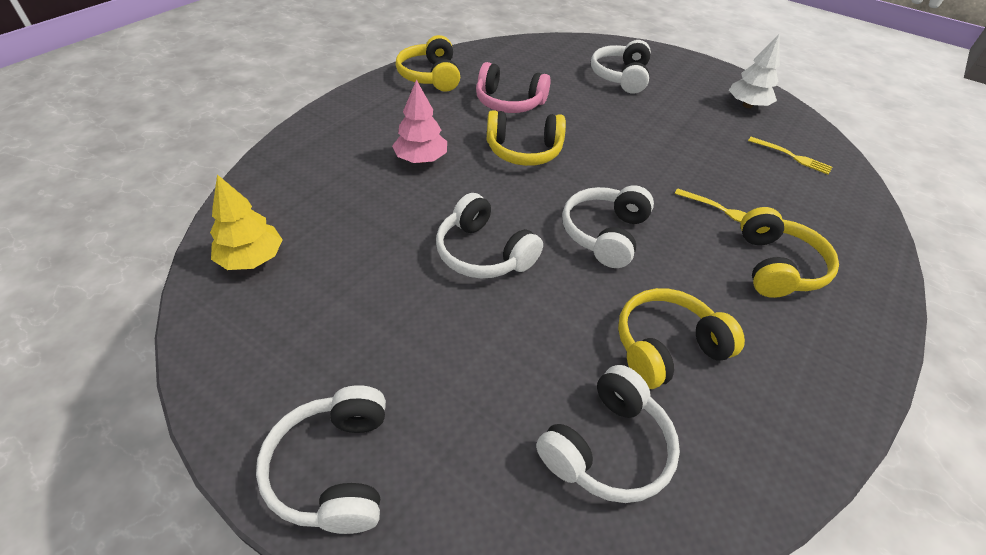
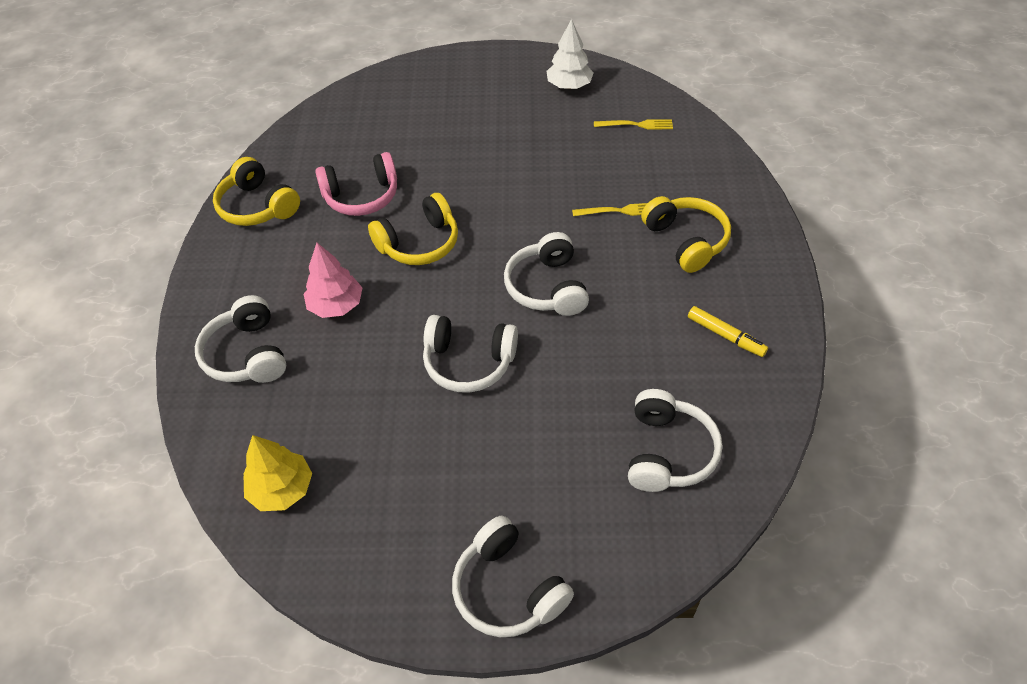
camera: 30 degrees left, 5 degrees up
(620, 77) = (439, 109): white headphones -> white headphones (247, 354)
(666, 347) = (655, 355): yellow headphones -> none
(760, 373) = (725, 335): none -> yellow marker

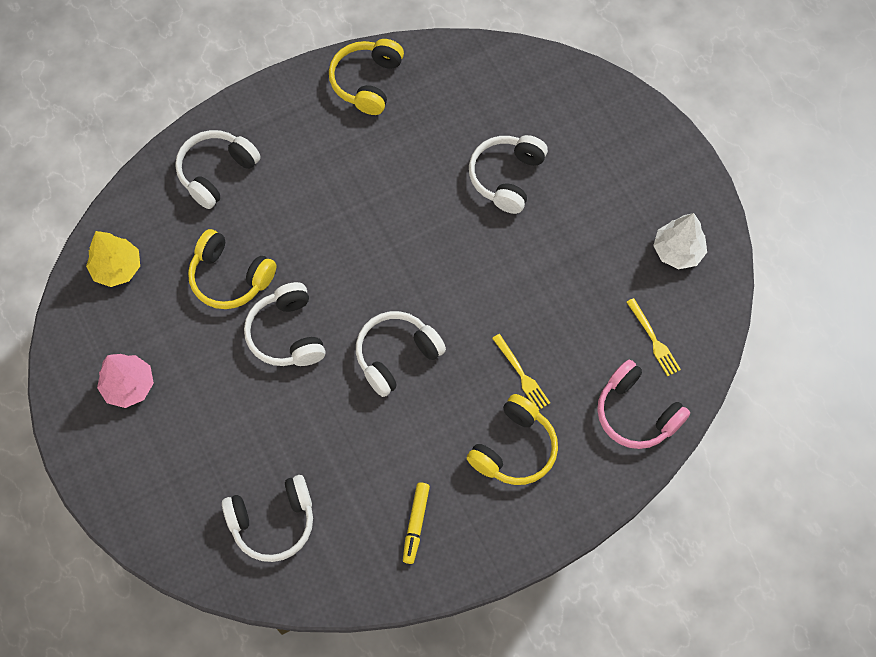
camera: 60 degrees right, 15 degrees up
(336, 305) = (294, 205): pink tree -> pink tree (129, 386)
(362, 196) = (422, 154): pink headphones -> pink headphones (636, 413)
(419, 243) = (392, 230): yellow headphones -> yellow headphones (230, 278)
(508, 589) = (108, 458): white headphones -> white headphones (506, 177)

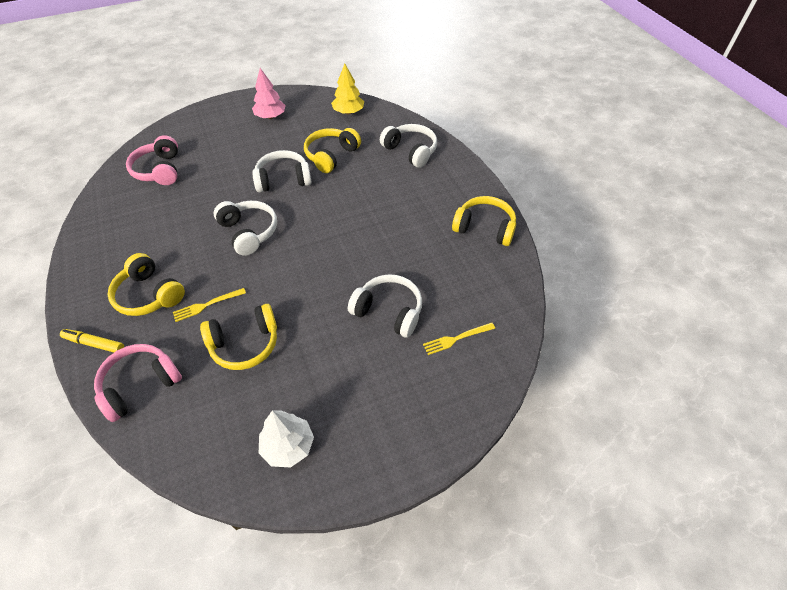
camera: 95 degrees right, 15 degrees down
(273, 522) = (159, 170): white headphones -> pink headphones
(416, 523) = (122, 235): yellow marker -> yellow marker (95, 344)
(570, 318) = (245, 344): none -> yellow headphones
(654, 340) = (202, 410): yellow fork -> yellow fork (456, 339)

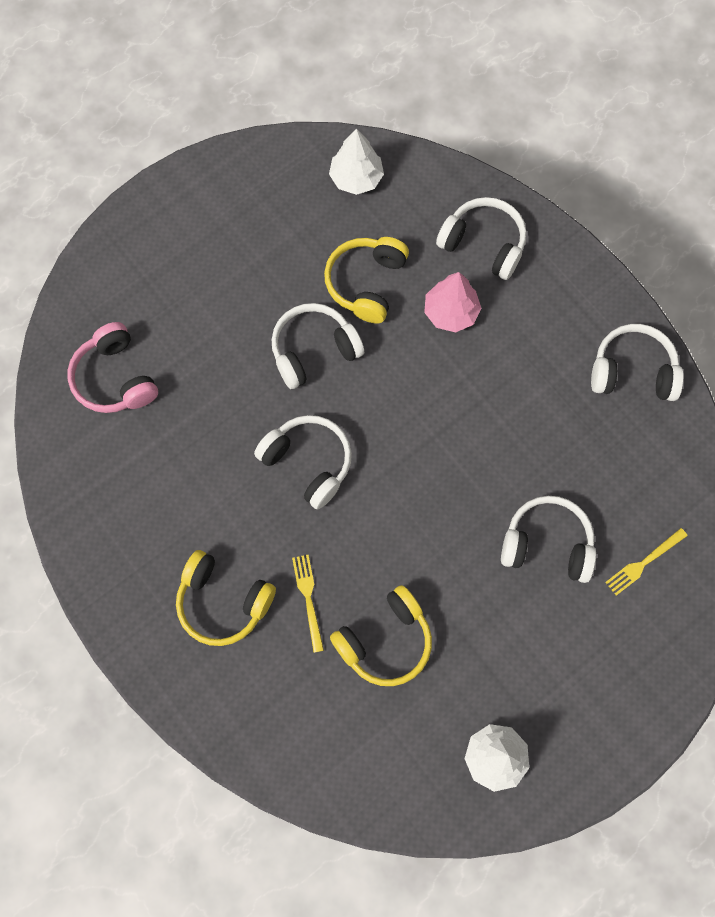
camera: 15 degrees left, 20 degrees up
(95, 344) = (194, 692): yellow marker -> none
(140, 385) = (283, 731): pink headphones -> none
(206, 305) = (308, 598): yellow fork -> yellow fork turned 120 degrees clockwise
(270, 116) = (234, 218): pink tree -> pink tree (451, 312)
(348, 112) = (356, 178): yellow tree -> white tree
(484, 228) = (632, 371): yellow headphones -> white headphones

